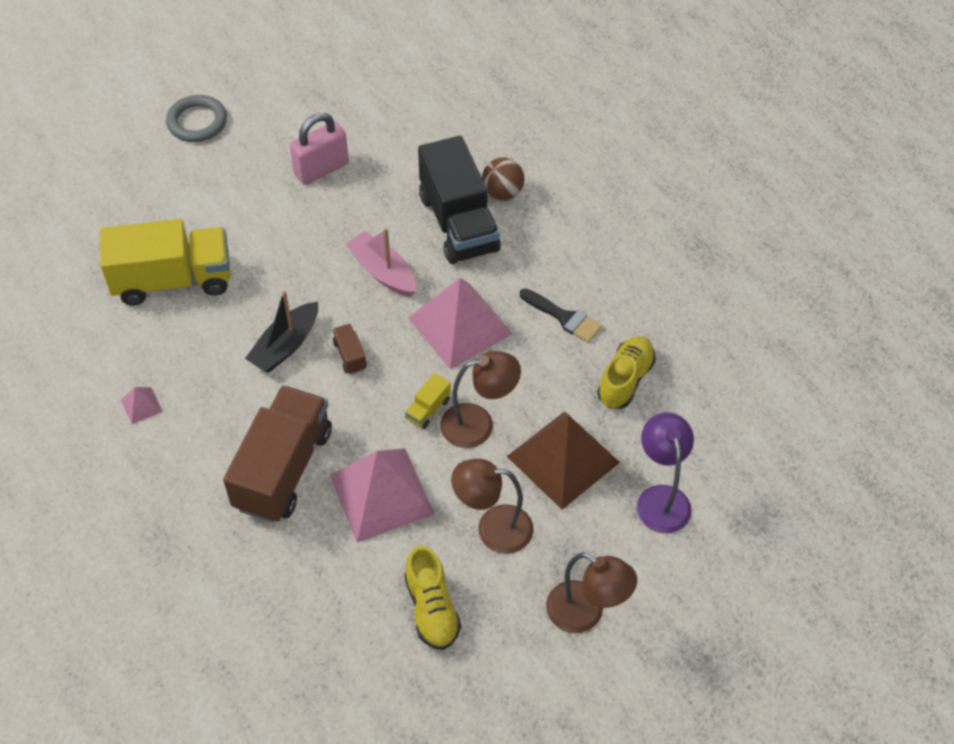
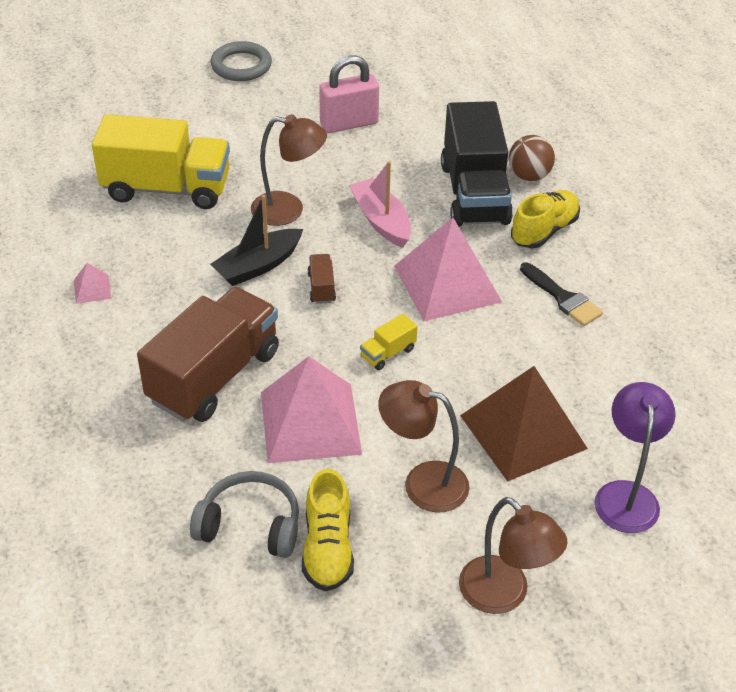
camera: 15 degrees right, 10 degrees down
(360, 604) = (250, 525): none -> grey headphones
(478, 424) = (438, 378): brown lamp -> brown lamp (288, 210)
(625, 380) = (615, 369): yellow shoe -> yellow shoe (544, 231)

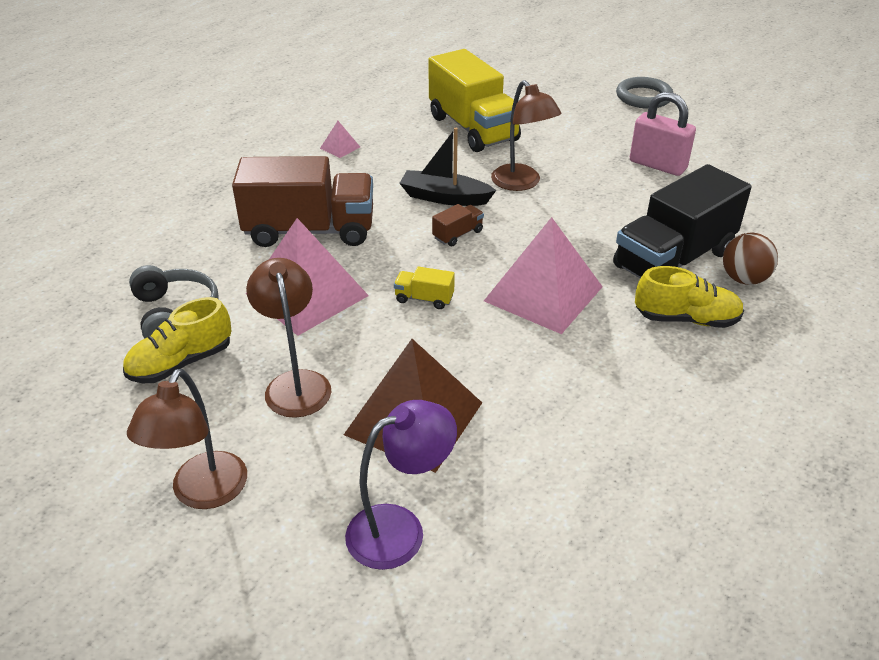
camera: 55 degrees right, 5 degrees down
(381, 221) = (570, 228): pink boat -> none
(563, 298) = (614, 369): black brush -> none

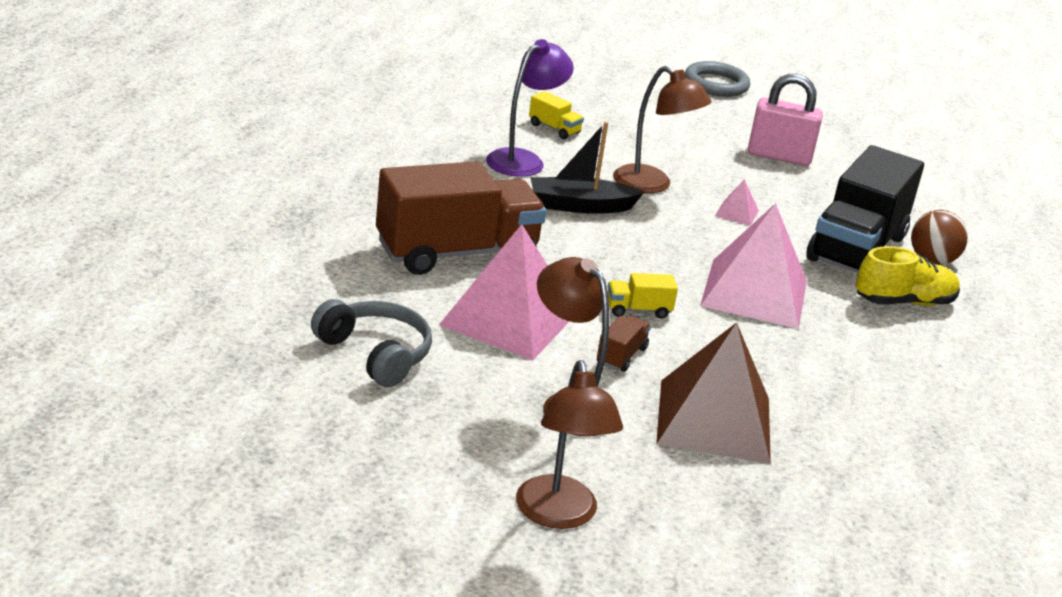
camera: 25 degrees left, 10 degrees down
(181, 363) = (427, 401): yellow shoe -> none
(340, 147) = (415, 159): pink pyramid -> pink pyramid (736, 213)
(400, 529) = (774, 514): purple lamp -> purple lamp (523, 160)
(458, 235) = (624, 243): brown truck -> brown truck (621, 356)
(473, 128) = (554, 129): yellow truck -> yellow truck, size x0.40

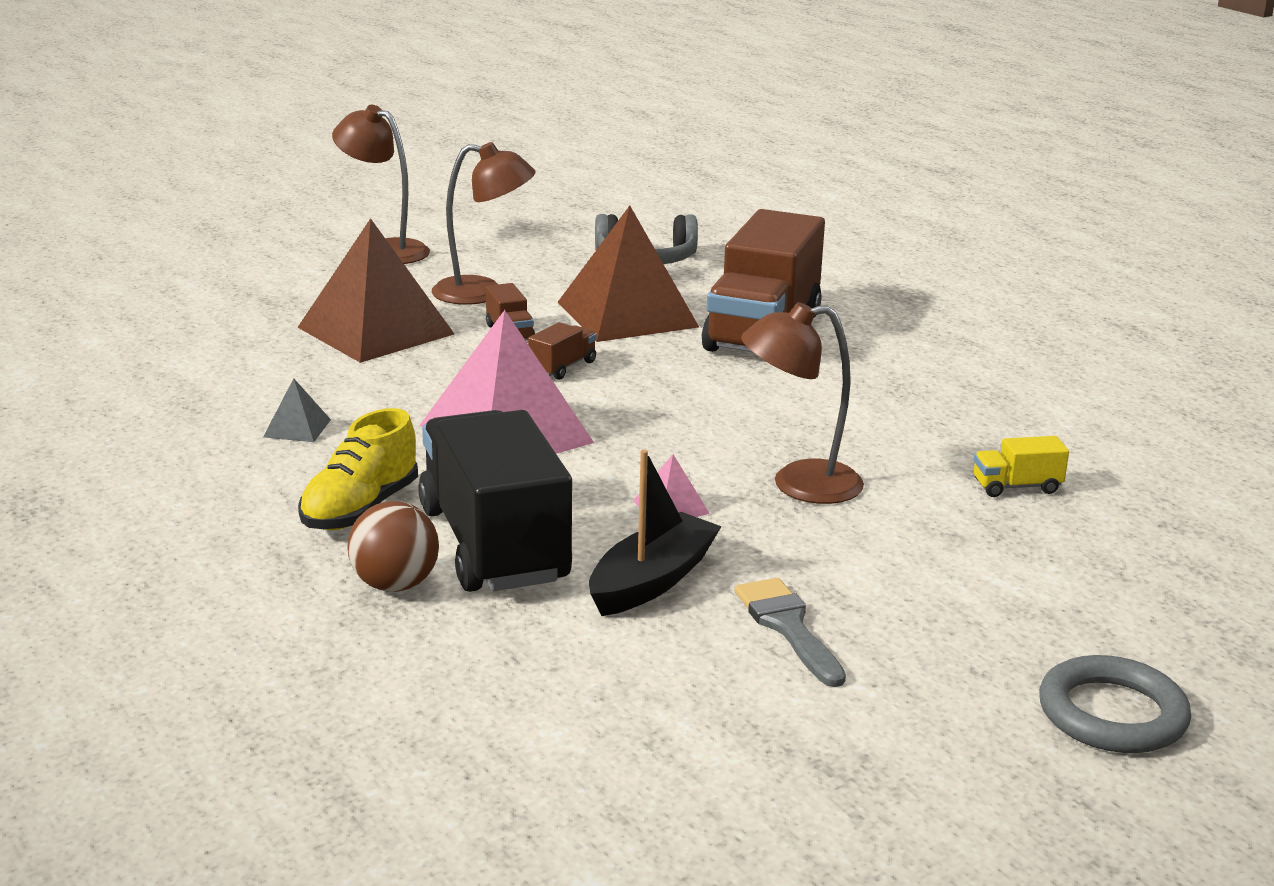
camera: 135 degrees right, 5 degrees down
(509, 319) = (627, 314): pink pyramid -> brown pyramid
(523, 160) = (939, 433): purple lamp -> none
(580, 206) = (792, 421): black boat -> black boat (652, 580)
(638, 310) = (562, 367): yellow truck -> brown truck
(779, 156) = (788, 627): pink padlock -> grey brush
(880, 372) = (297, 428): none -> grey pyramid

